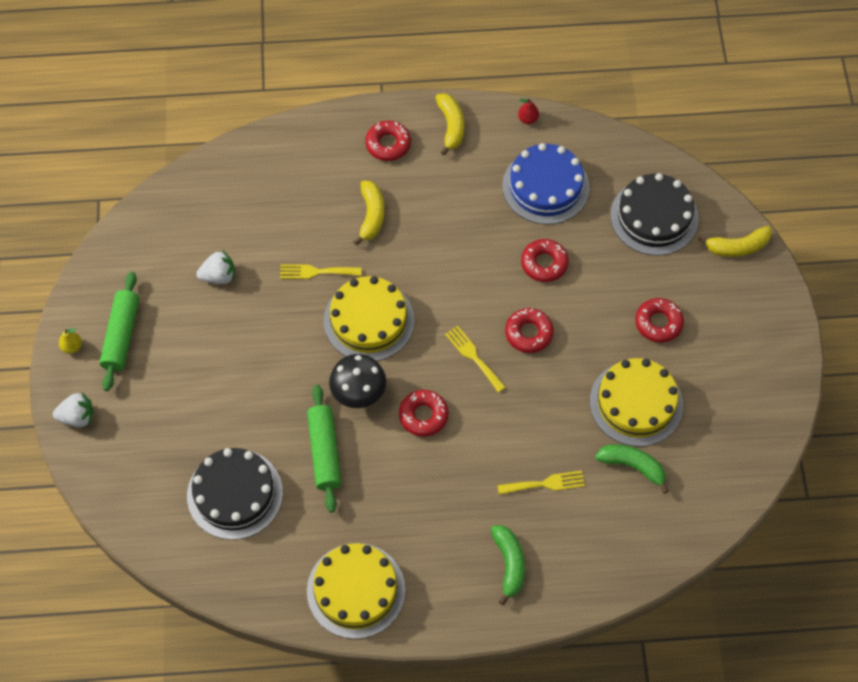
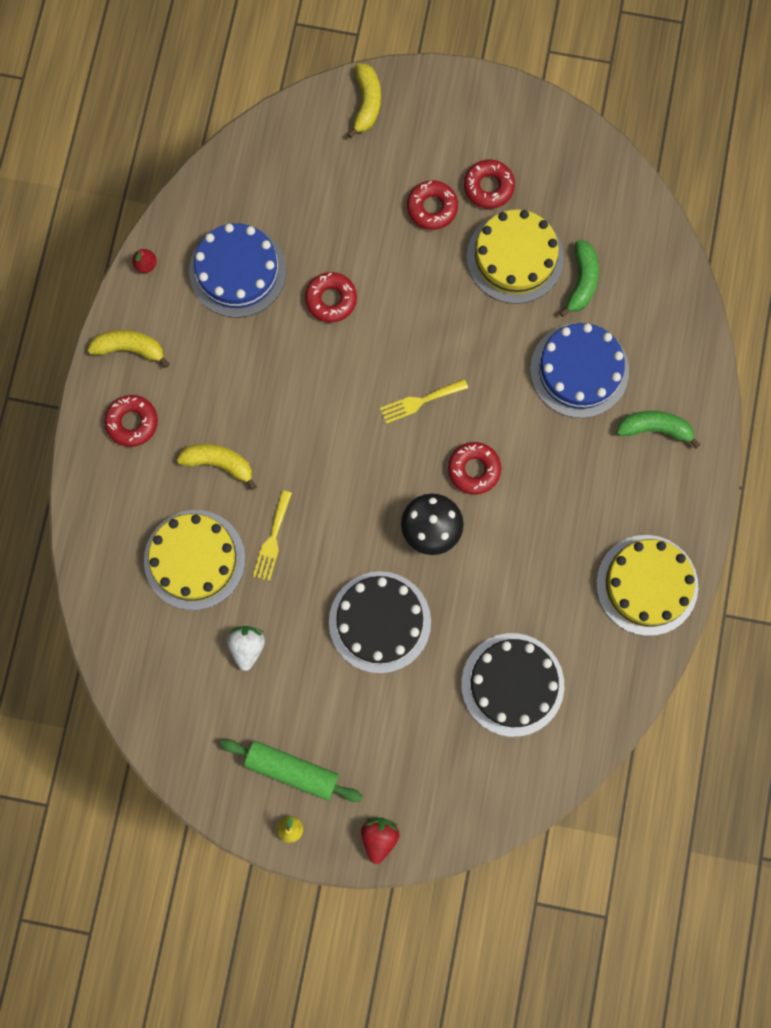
camera: 75 degrees left, 15 degrees up
(77, 417) = (379, 837): white strawberry -> red strawberry
(324, 452) = (489, 580): green rolling pin -> none
(369, 320) = (348, 498): yellow cake -> yellow cake (194, 559)
(529, 333) = (408, 338): red donut -> red donut (488, 187)
(545, 484) = (579, 370): yellow fork -> blue cake
(632, 466) = (581, 281): green banana -> green banana turned 150 degrees clockwise
(654, 217) = (307, 173): black cake -> black cake (379, 622)

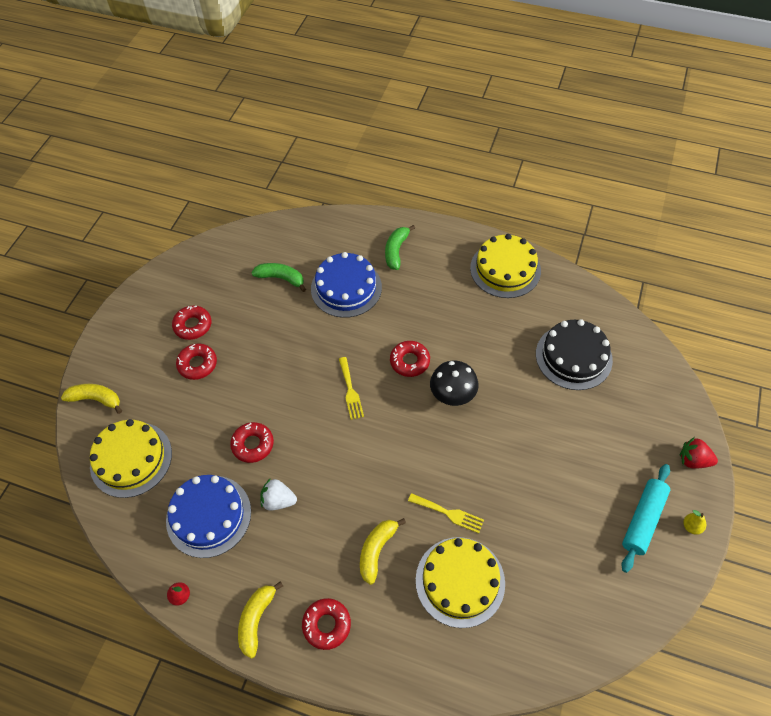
camera: 80 degrees left, 20 degrees down
(247, 647) = (539, 544): white strawberry -> white strawberry (278, 500)
(292, 770) = (643, 520): green rolling pin -> turquoise rolling pin
(379, 622) = (523, 440): black cake -> none
(515, 257) = (252, 316): yellow cake -> yellow cake (131, 459)

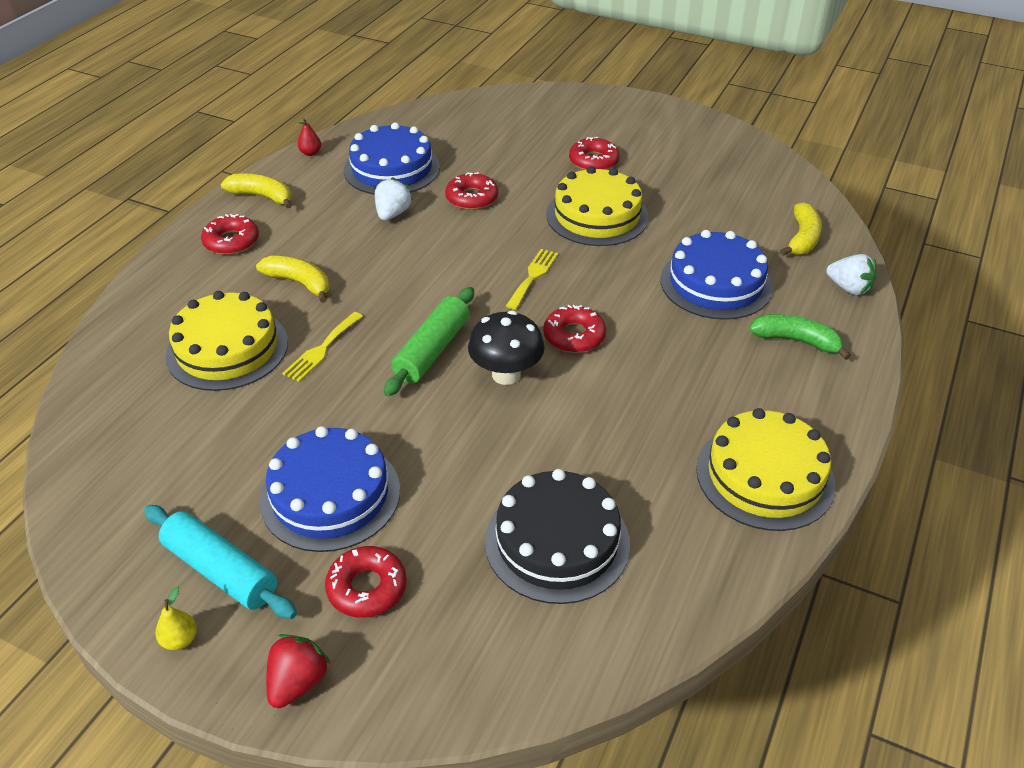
camera: 95 degrees right, 15 degrees down
(96, 399) = (556, 101): yellow banana -> yellow banana (802, 238)
(131, 459) = (476, 122): yellow cake -> yellow cake (597, 215)
(193, 325) = (652, 157): red donut -> red donut (367, 588)
(281, 278) = (732, 225): green banana -> none
(343, 224) = (849, 288): none -> white strawberry
(350, 391) = (533, 276): yellow fork -> yellow fork turned 120 degrees clockwise
(437, 442) = (432, 350): none -> green rolling pin
(573, 475) = (330, 495): none -> blue cake

